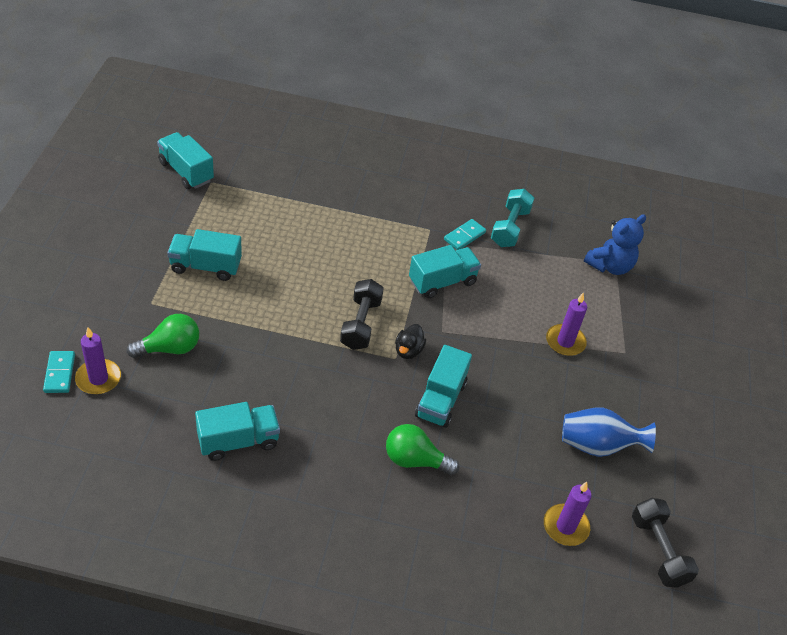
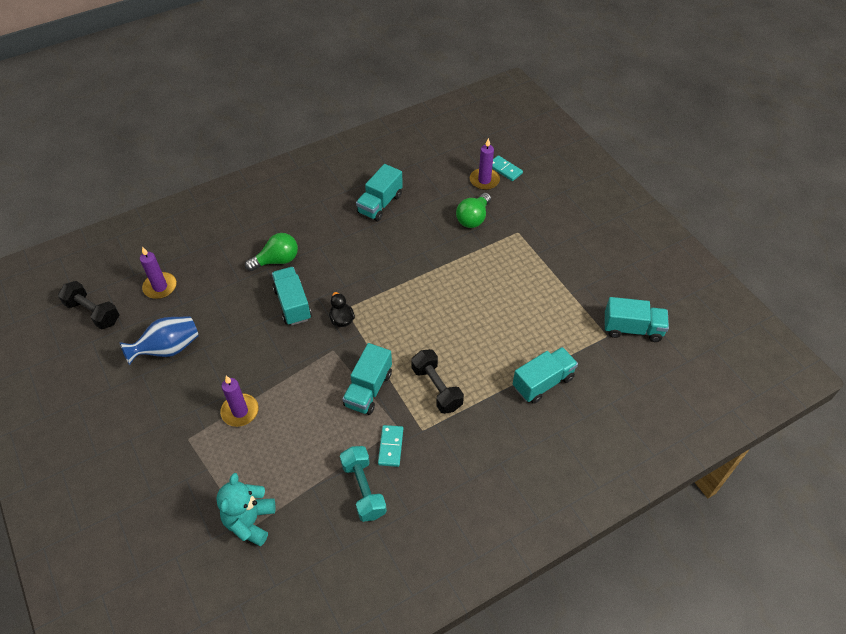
camera: 145 degrees right, 5 degrees up
(205, 266) = (522, 275): turquoise truck -> turquoise truck (543, 382)
(360, 324) = (389, 313): black dumbbell -> black dumbbell (436, 388)
(610, 266) = (250, 521): blue teddy bear -> turquoise teddy bear

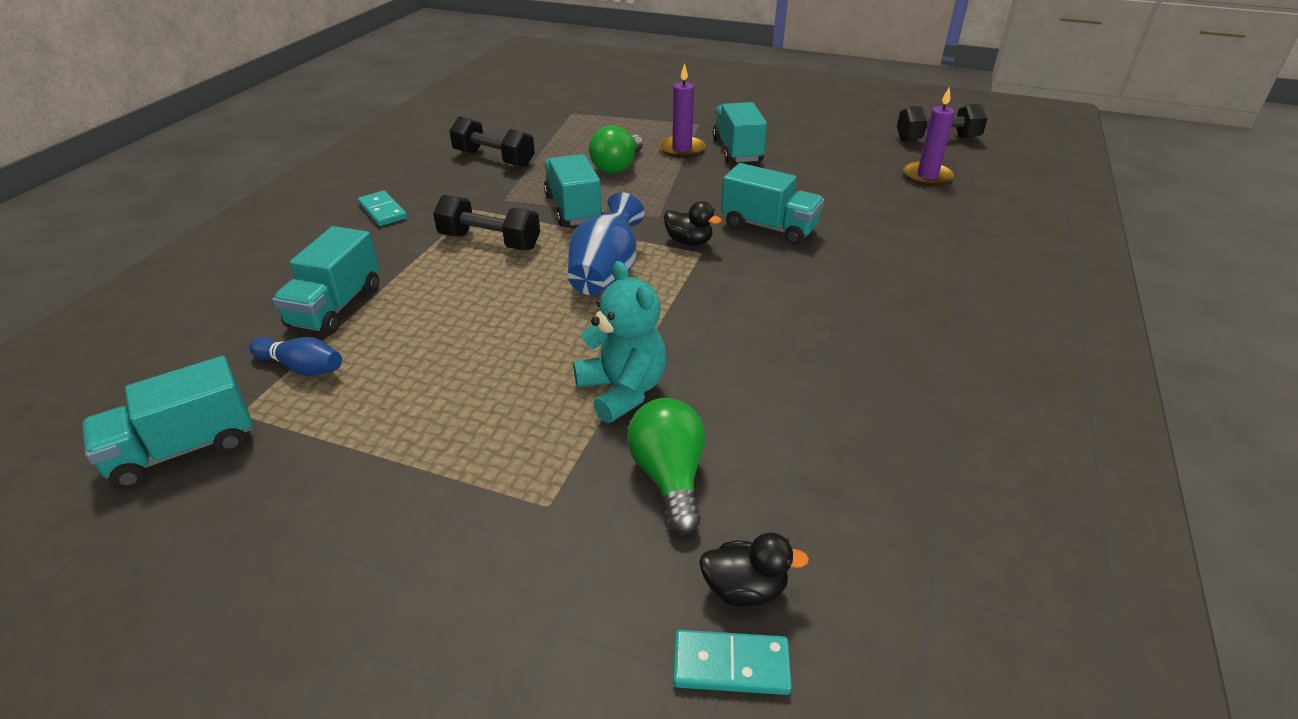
camera: 140 degrees right, 15 degrees down
(168, 349) = (821, 150): blue vase -> blue vase (606, 274)
(250, 521) = (575, 116): turquoise teddy bear -> turquoise teddy bear (622, 391)
(277, 260) = (864, 252): green light bulb -> green light bulb (617, 166)
(363, 489) = (494, 159): turquoise dumbbell -> black dumbbell
(380, 204) = (865, 398): turquoise truck -> turquoise truck (737, 150)
(391, 446) = (496, 187): turquoise domino -> turquoise domino (382, 211)
(484, 180) = (744, 589): purple candle -> black duck
(574, 347) = (302, 367): none -> blue bowling pin

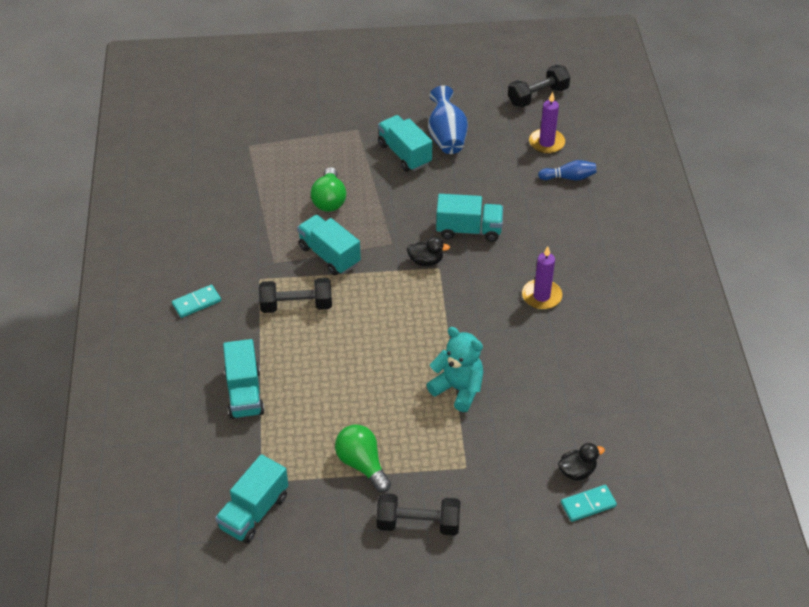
camera: 25 degrees left, 10 degrees up
(302, 367) = (267, 441): blue bowling pin -> blue bowling pin (569, 177)
(382, 211) = (196, 303): turquoise domino -> turquoise domino turned 60 degrees counterclockwise
(494, 159) = (231, 221): black dumbbell -> black dumbbell (418, 523)
(606, 274) = (392, 308): blue vase -> blue vase (446, 137)
(669, 477) = (513, 430): green light bulb -> green light bulb (362, 464)
(682, 149) = (364, 165): purple candle -> purple candle (541, 296)

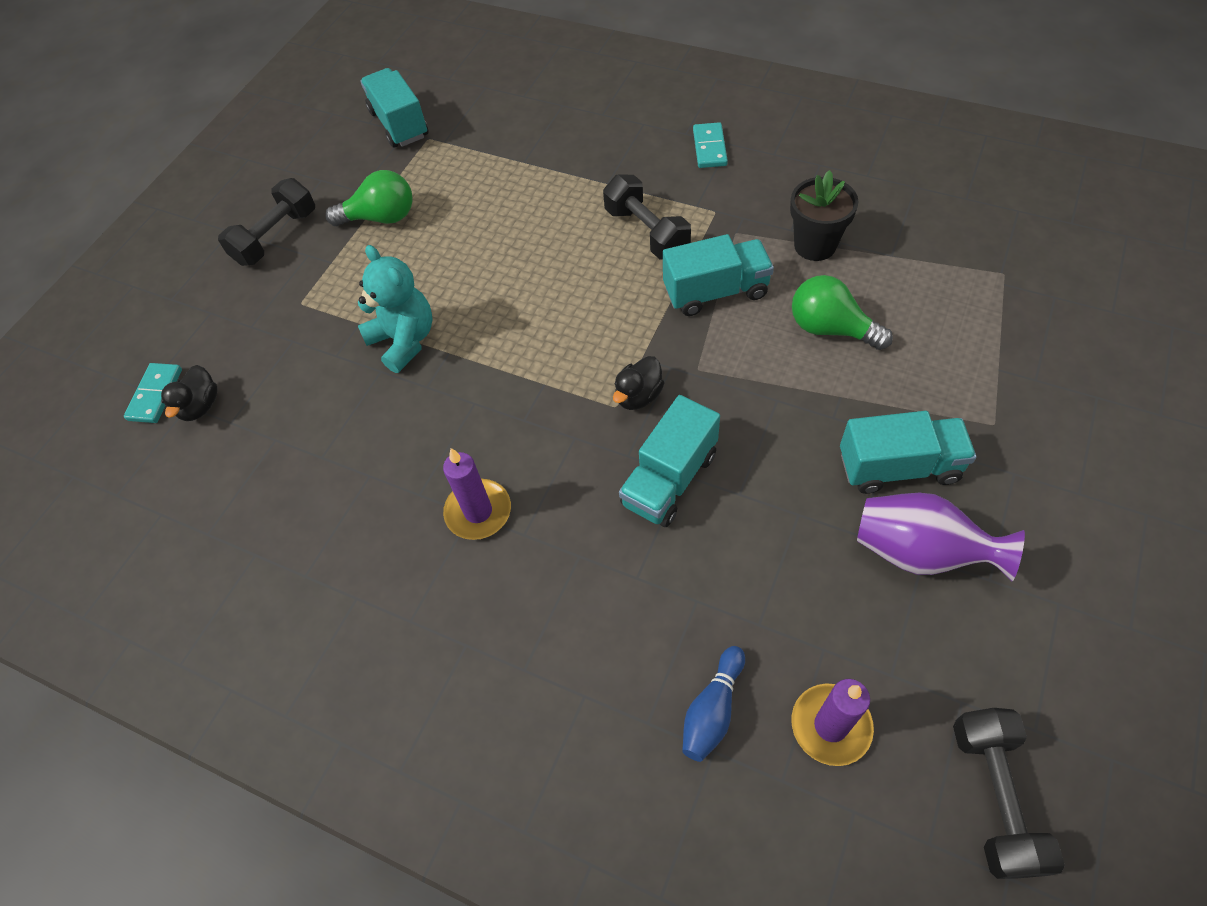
camera: 125 degrees right, 10 degrees up
(244, 393) = (547, 153): turquoise truck -> none
(266, 224) = (815, 245): none -> black flower pot
(296, 305) = (646, 232): black dumbbell -> black dumbbell turned 60 degrees counterclockwise
(446, 137) = (919, 552): blue vase -> purple vase
(458, 389) = (404, 340): turquoise teddy bear -> turquoise teddy bear turned 105 degrees counterclockwise

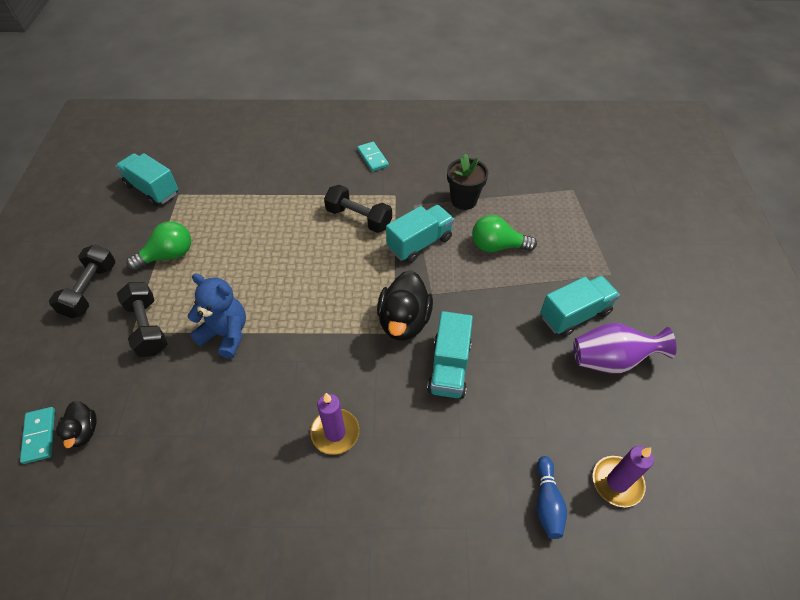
camera: 30 degrees left, 5 degrees down
(404, 340) = (226, 334): turquoise teddy bear -> blue teddy bear
(638, 396) = (404, 321): black duck -> black duck, size x1.79
(994, 796) = (720, 486): black dumbbell -> black dumbbell (147, 327)

